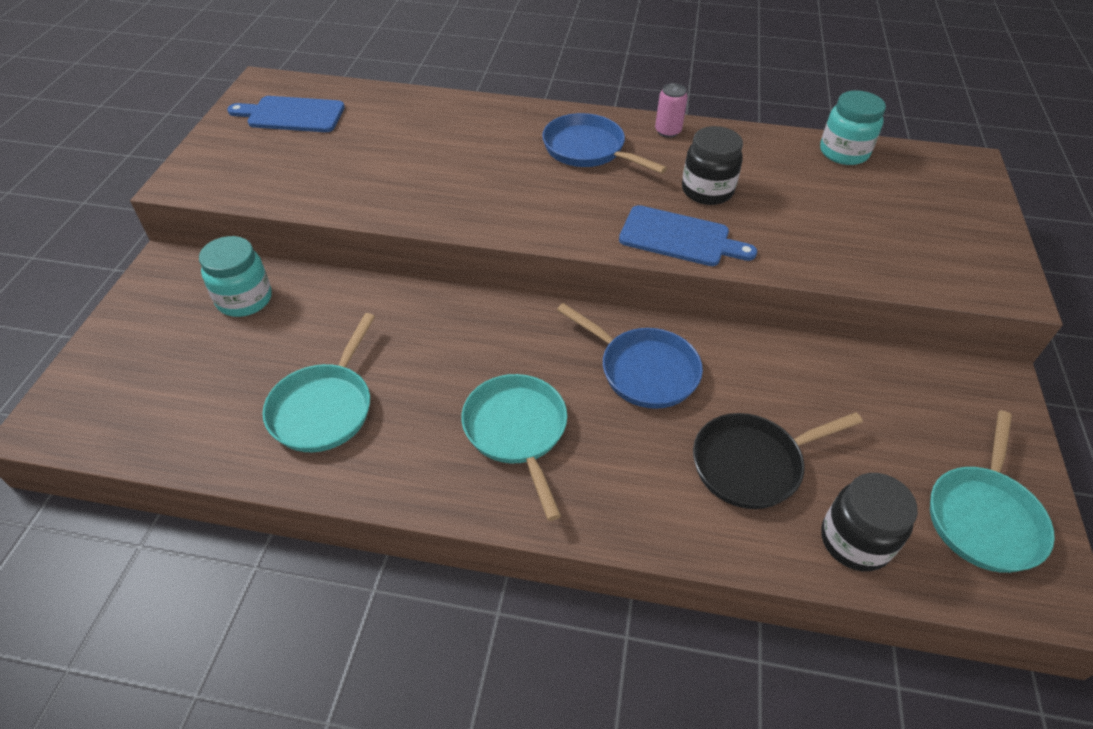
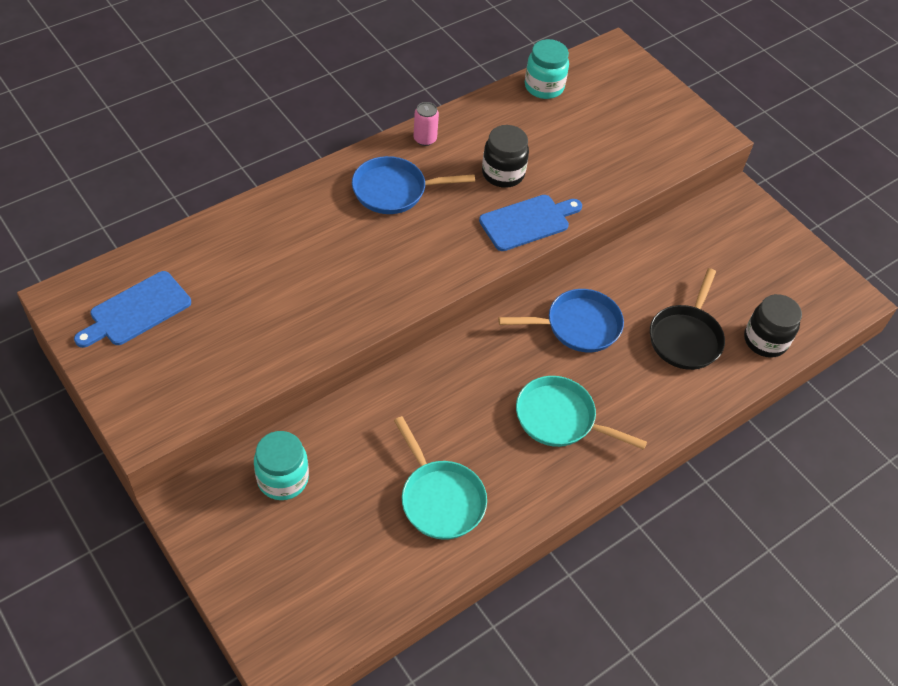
camera: 50 degrees left, 5 degrees up
(983, 517) = (799, 282): turquoise pan -> none

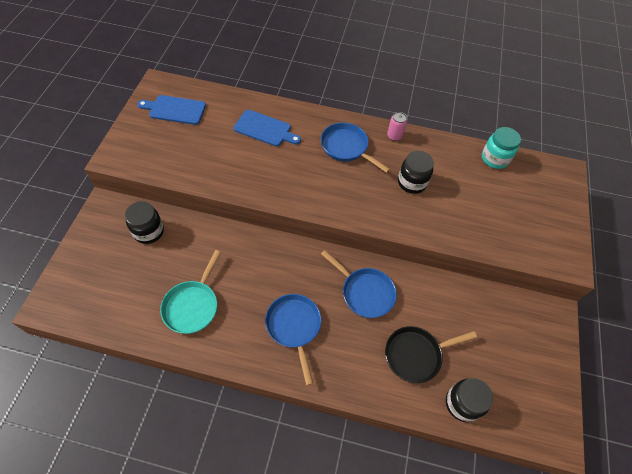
camera: 50 degrees right, 5 degrees up
(283, 479) = (149, 231): turquoise jar -> black jar
(527, 222) = (392, 215): blue cutting board -> blue cutting board (265, 129)
(560, 418) = (294, 327): turquoise pan -> blue pan

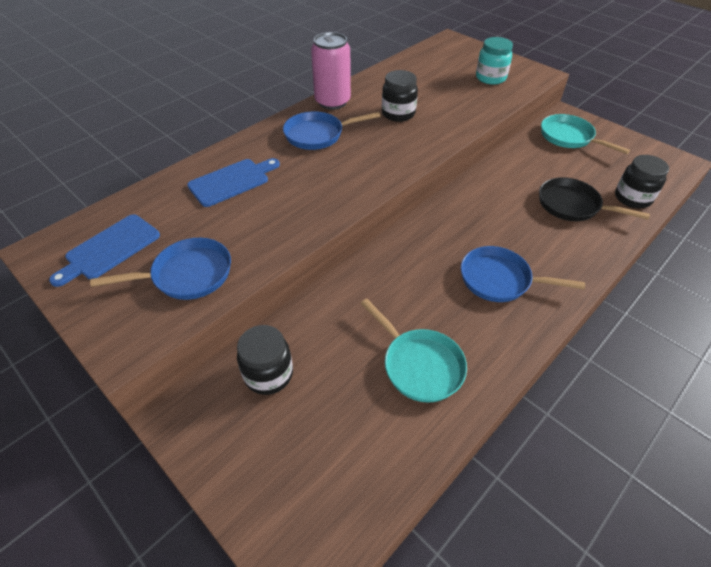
camera: 55 degrees left, 10 degrees down
(365, 292) = (486, 211): blue pan -> blue pan (187, 275)
(394, 136) = (332, 102): pink can -> pink can, size x1.97
(416, 355) = (572, 205): black pan -> black pan turned 105 degrees clockwise
(494, 158) = (409, 63): turquoise jar -> turquoise jar (490, 78)
(517, 325) = (569, 137): none -> turquoise pan

